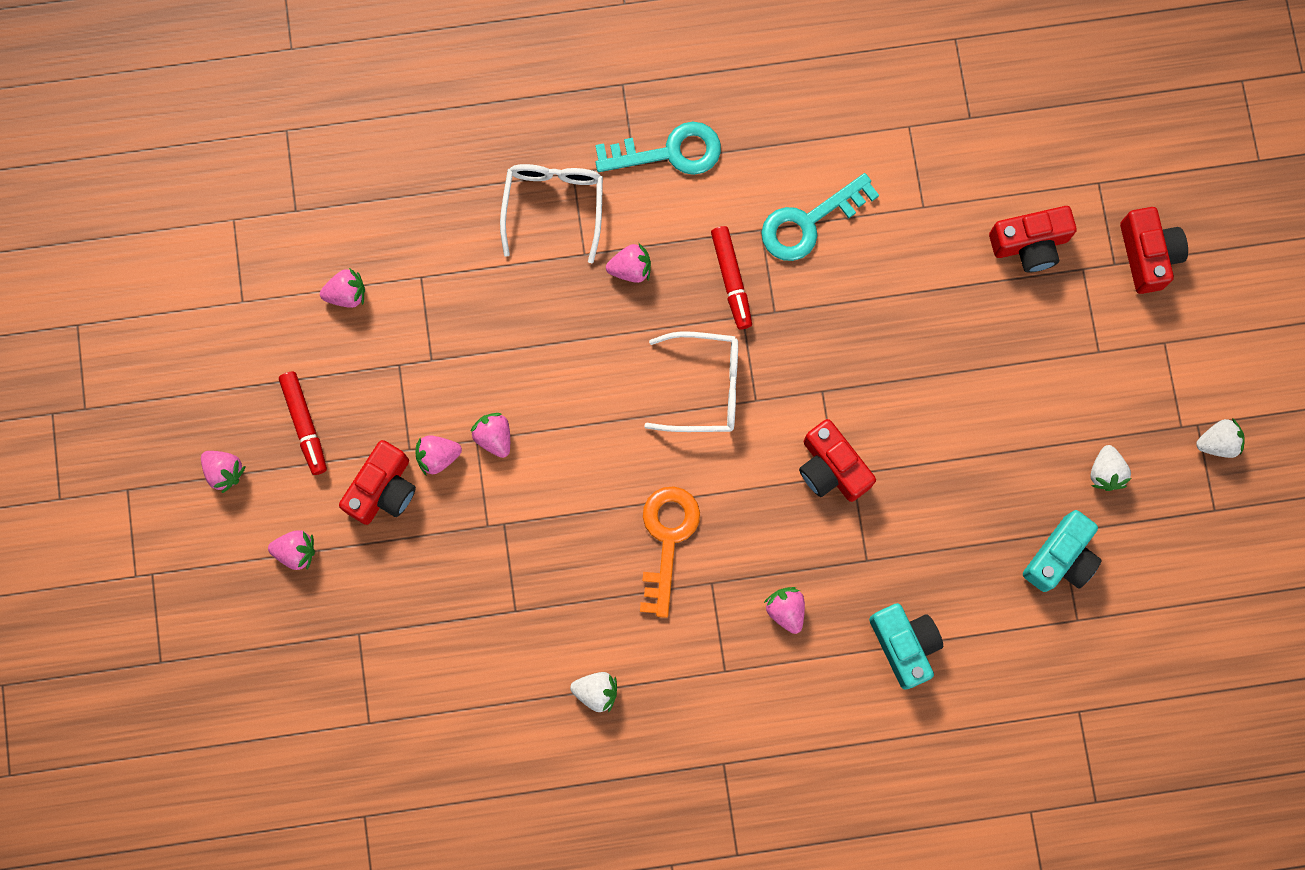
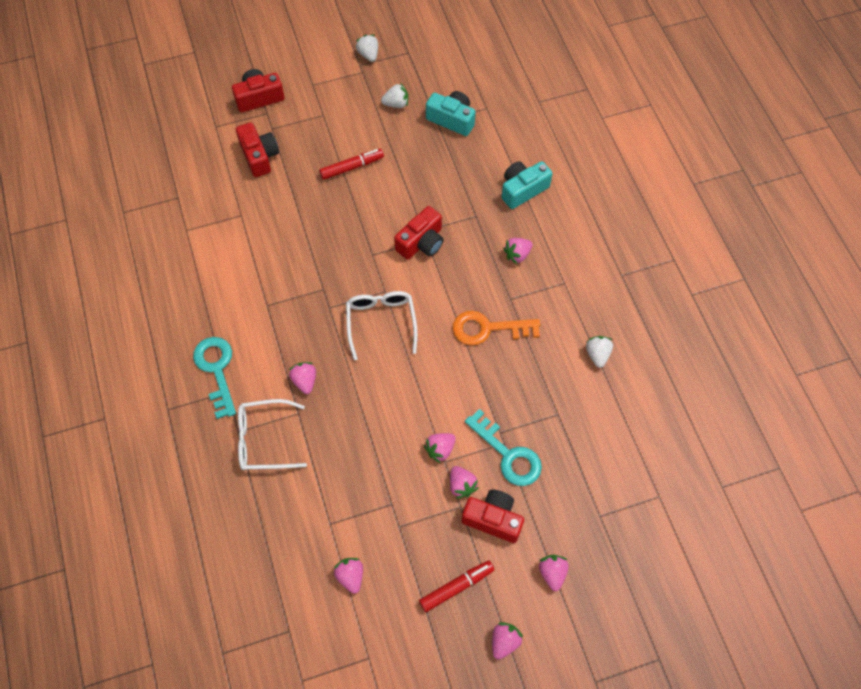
camera: 100 degrees left, 15 degrees down
(731, 280) = (304, 318): red marker -> red marker (352, 167)
(809, 222) = (259, 278): turquoise key -> turquoise key (508, 454)

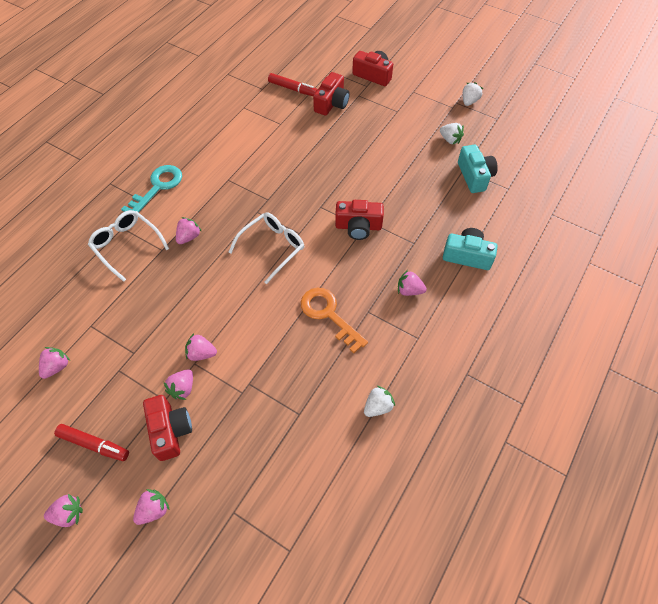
camera: 50 degrees right, 5 degrees down
(352, 167) = (375, 151): red marker -> red marker (293, 89)
(508, 454) = (234, 402): turquoise key -> none

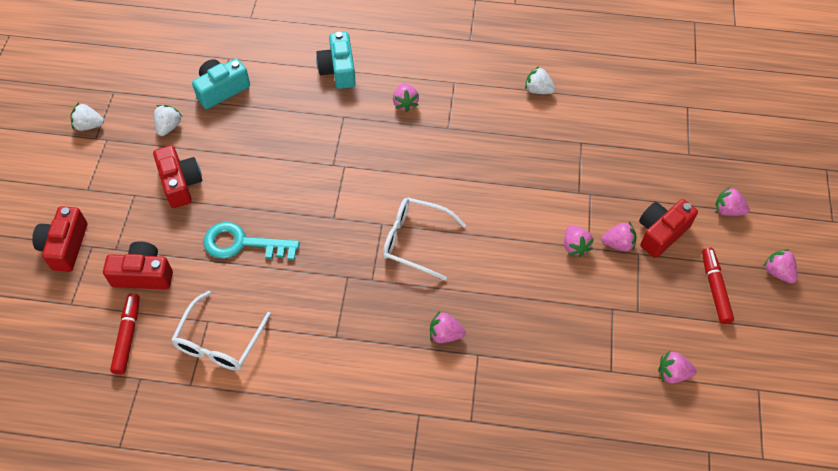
camera: 115 degrees left, 0 degrees up
(127, 246) = (493, 398): white glasses -> white glasses (219, 341)
(157, 187) = (387, 416): turquoise key -> turquoise key (242, 243)
(328, 315) = (469, 157): orange key -> none
(358, 227) = (345, 171): red camera -> red camera (180, 183)

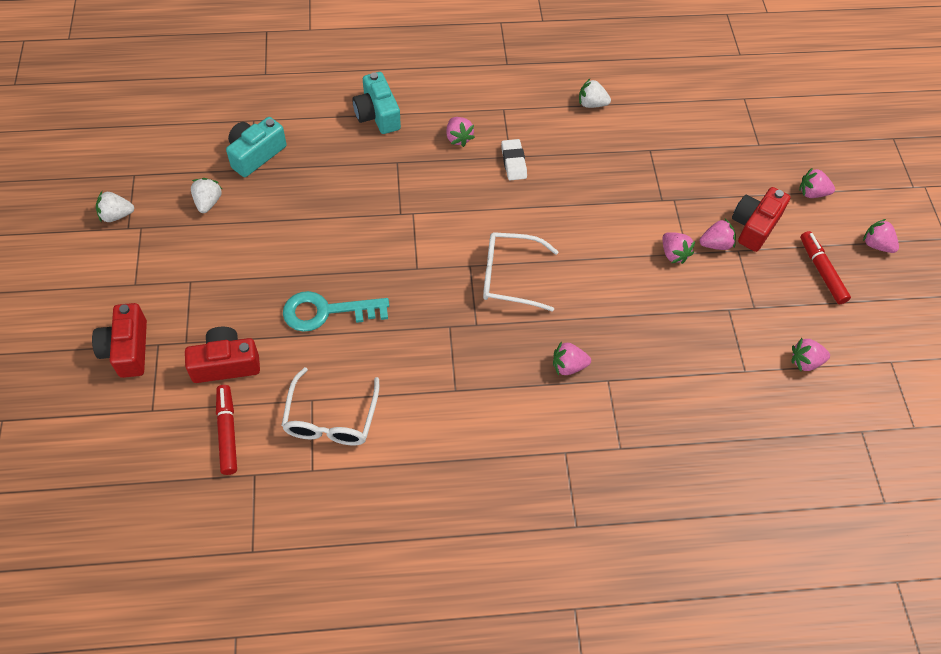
camera: 15 degrees left, 0 degrees up
(180, 183) = (239, 260): red camera -> none
(449, 134) = (513, 162): none -> white eraser

